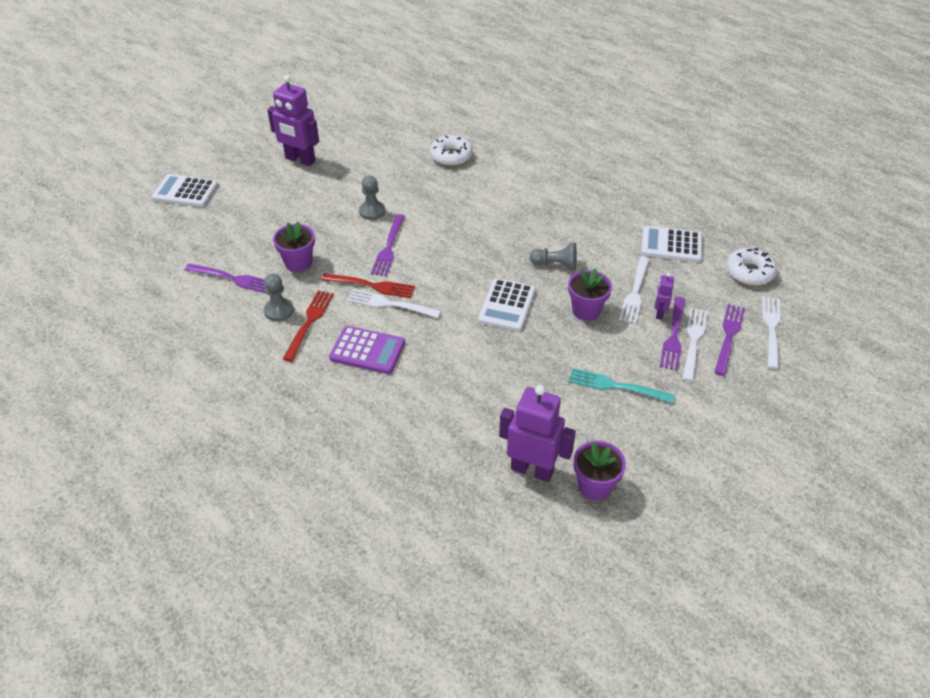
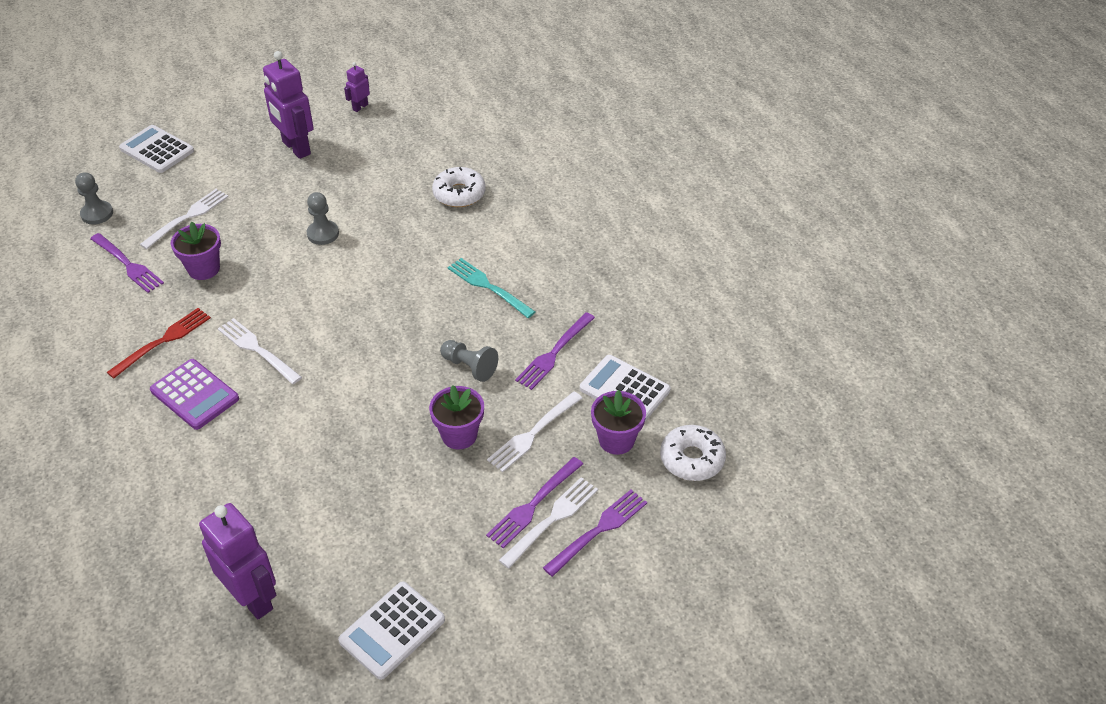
camera: 25 degrees right, 0 degrees up
(279, 310) = (144, 317): grey pawn -> grey pawn (97, 214)
(371, 285) = (255, 321): red fork -> none
(389, 247) = (307, 283): purple fork -> purple fork (554, 353)
(506, 305) = (377, 396): white calculator -> white calculator (392, 630)
(595, 486) = (302, 645): purple flower pot -> purple flower pot (616, 440)
(616, 386) = (419, 539): turquoise fork -> turquoise fork (488, 287)
(659, 313) = (540, 470): purple robot -> purple robot (360, 107)
(771, 329) = (658, 541): white fork -> white fork (187, 217)

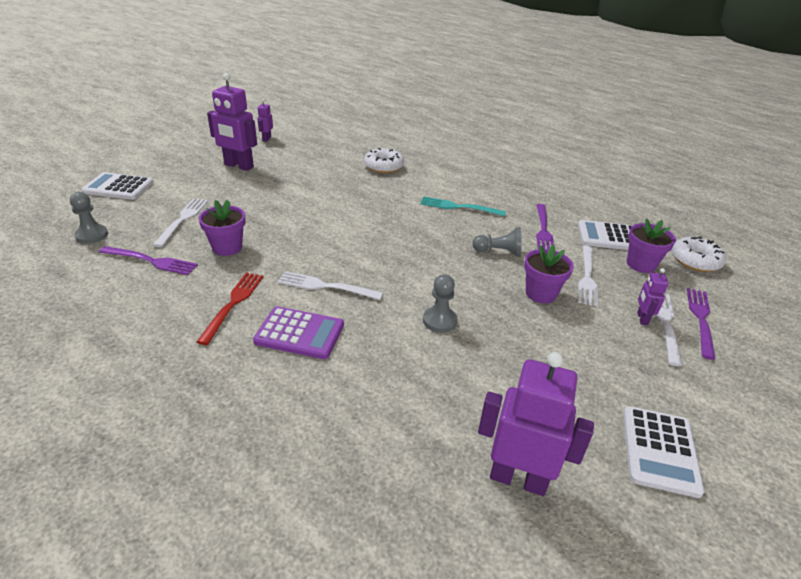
camera: 30 degrees left, 10 degrees down
(323, 234) = (307, 206): grey pawn -> grey pawn (439, 321)
(533, 504) = (642, 318): purple fork -> purple robot

